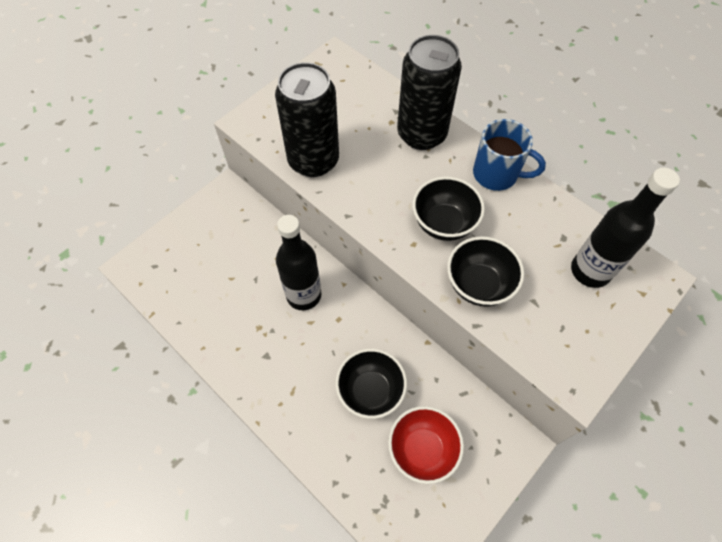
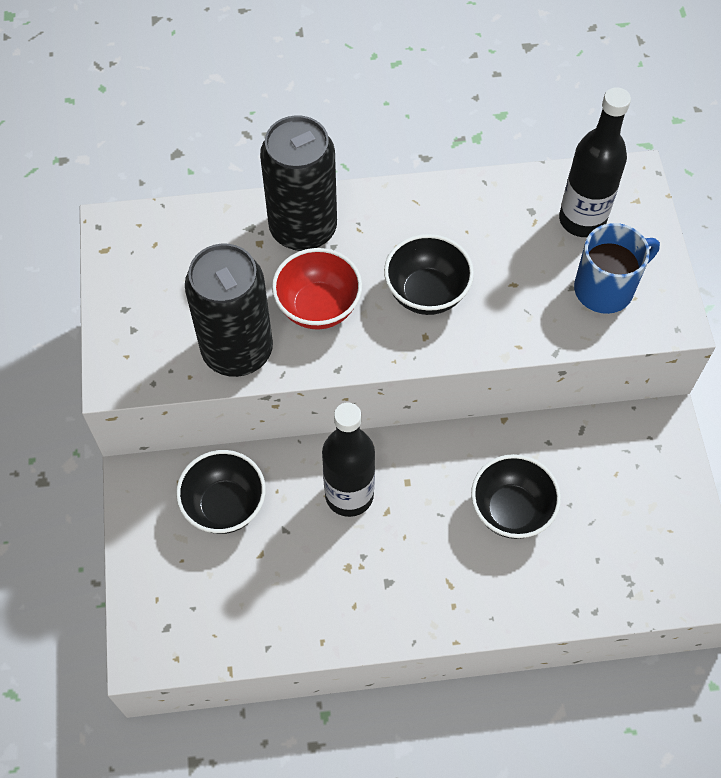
camera: 50 degrees left, 0 degrees up
(422, 449) = (606, 509): red bowl -> red bowl (318, 307)
(478, 285) = (517, 317): black bowl -> black bowl (225, 506)
(497, 174) = (414, 205): blue mug -> blue mug (605, 288)

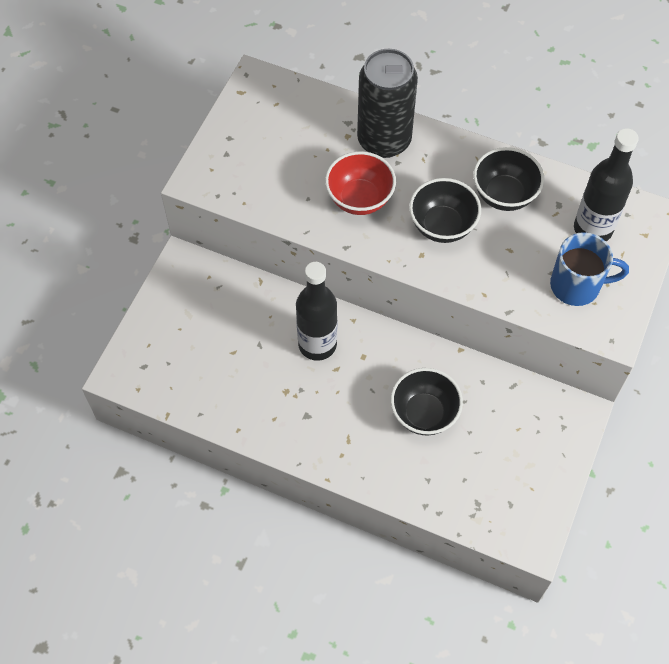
camera: 30 degrees right, 0 degrees up
(225, 506) = (229, 308): black bowl -> black bowl (504, 195)
(237, 350) = (286, 201): black can -> none

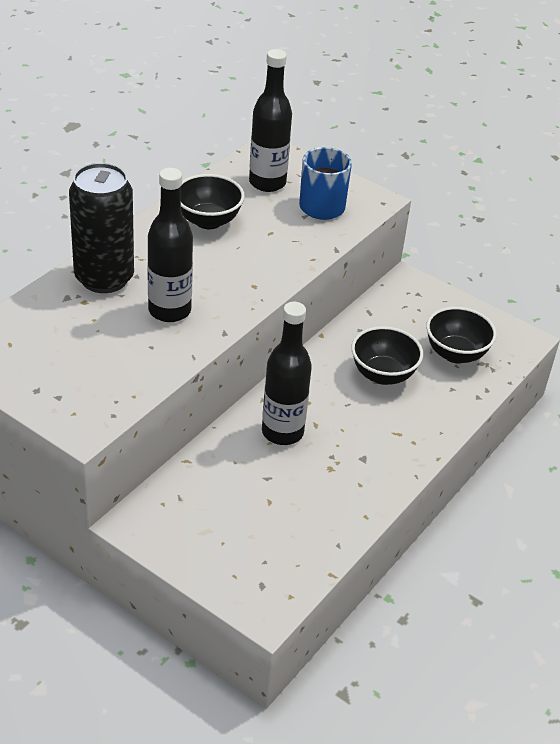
camera: 80 degrees left, 20 degrees down
(359, 199) = (169, 311): red bowl -> black bottle
(442, 226) = (226, 265): black bowl -> black bowl (455, 354)

